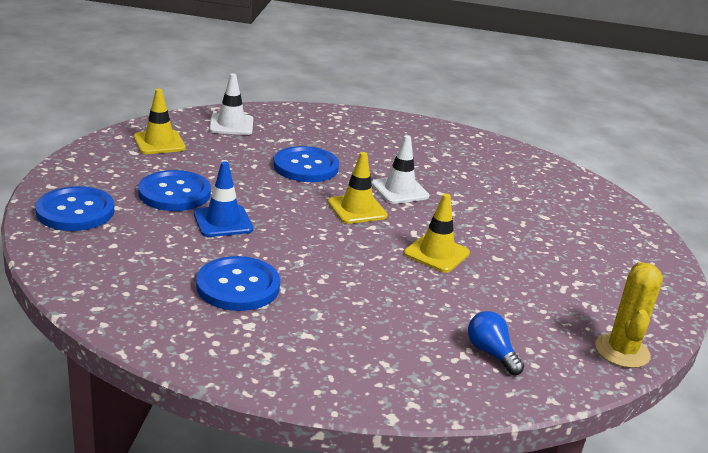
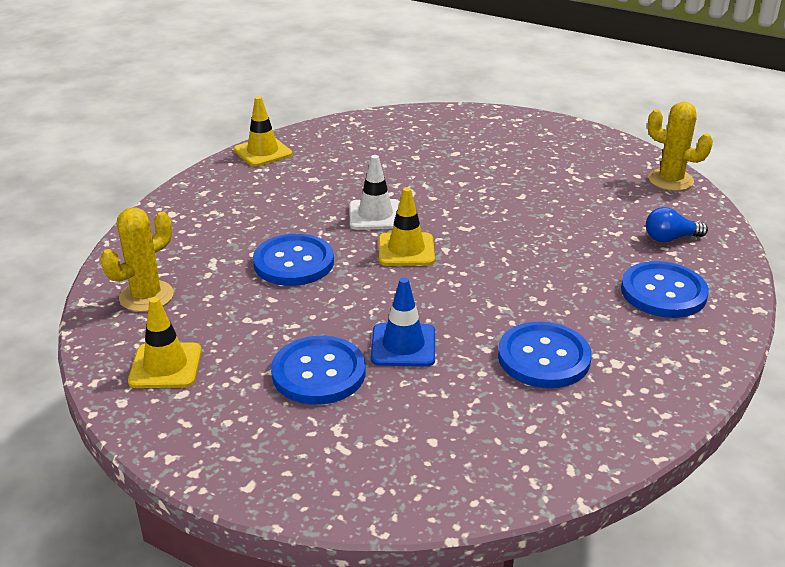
camera: 65 degrees left, 5 degrees up
(75, 211) = (335, 467): blue button -> blue button (663, 292)
(231, 125) = (146, 296): white traffic cone -> yellow cactus
(436, 253) = (507, 225): yellow traffic cone -> yellow traffic cone (263, 152)

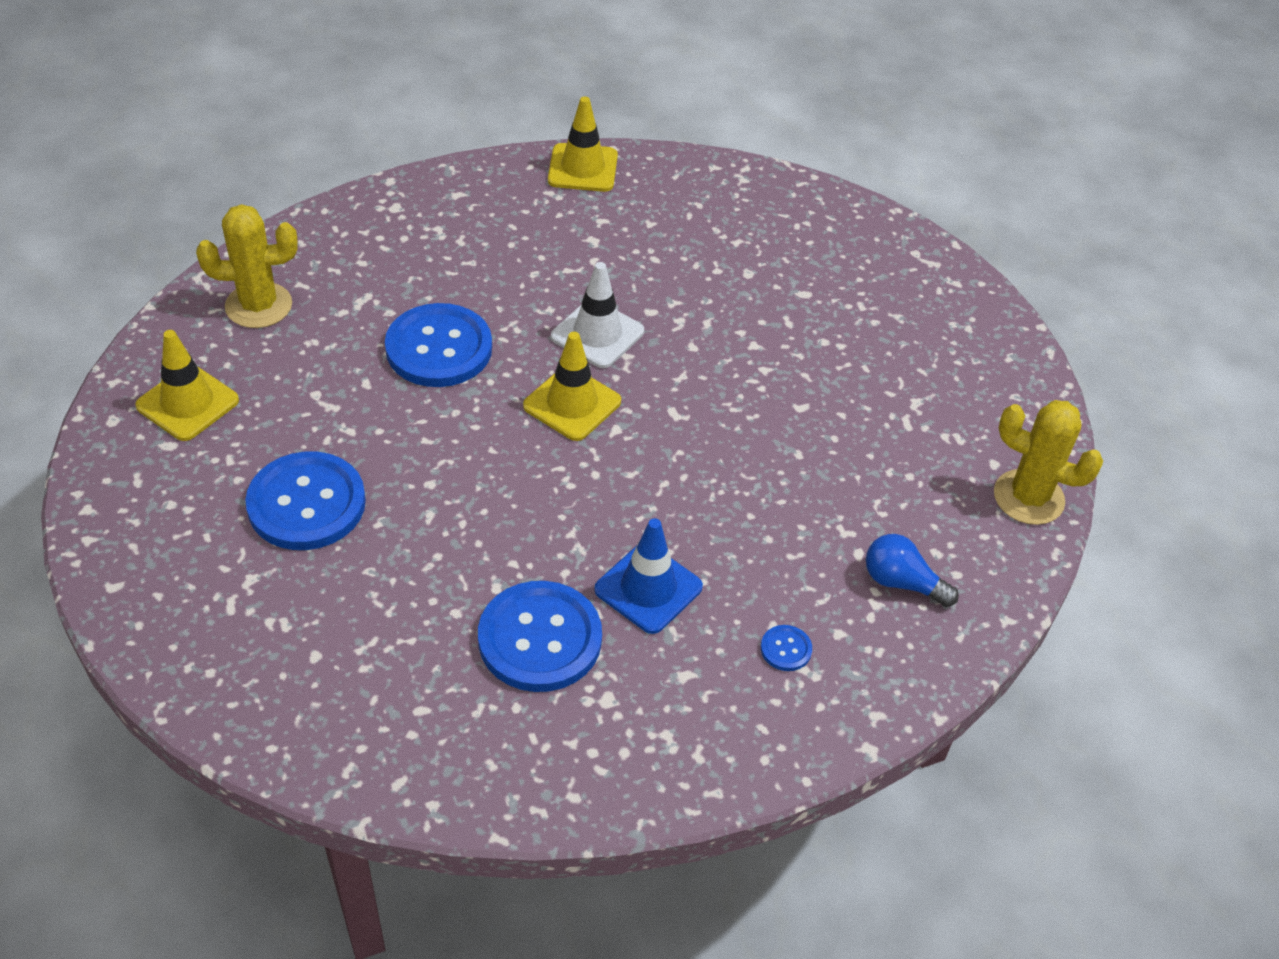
camera: 35 degrees right, 15 degrees up
(403, 345) = (421, 526): blue traffic cone -> blue traffic cone (648, 588)
(663, 292) = (786, 649): blue button -> blue button, size x0.42
(670, 180) = (1028, 497): yellow cactus -> yellow cactus turned 45 degrees counterclockwise

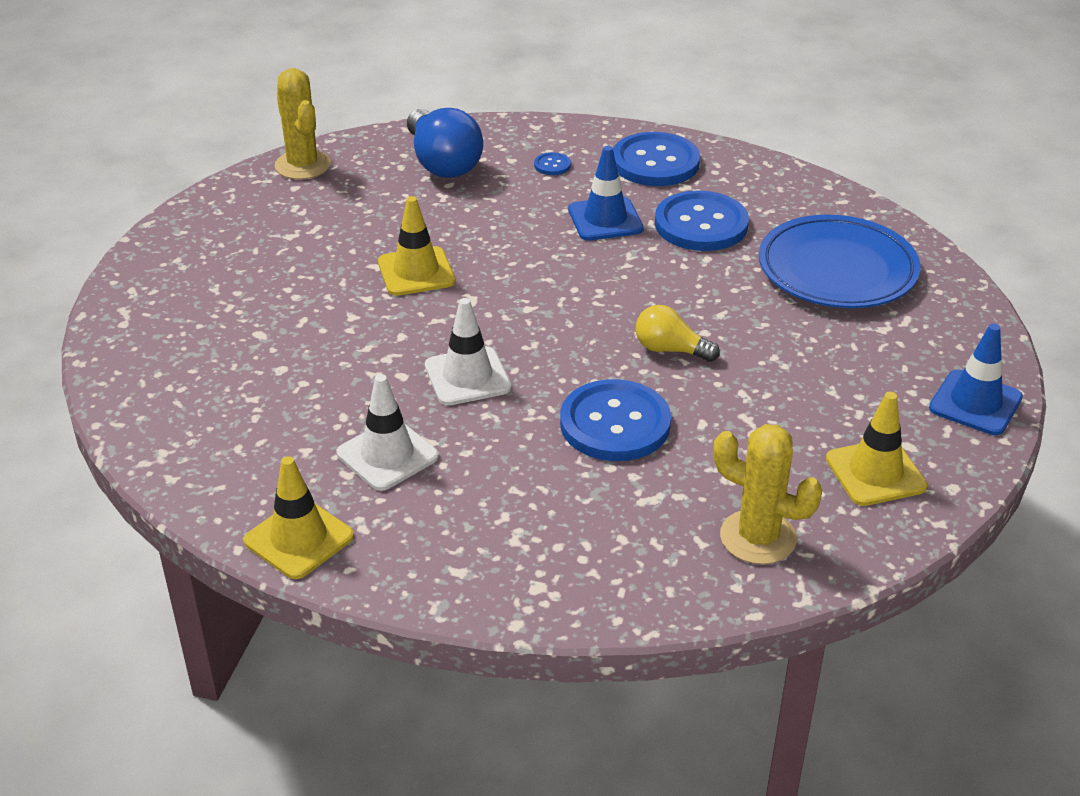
camera: 140 degrees left, 10 degrees down
(118, 524) = (975, 403): none -> blue traffic cone
(306, 504) = (812, 357): blue button -> blue button (655, 162)
(342, 644) = (837, 270): none -> blue plate
(448, 445) = (670, 350): none -> yellow light bulb
(572, 404) = (544, 337): yellow traffic cone -> yellow traffic cone (416, 272)
(588, 245) = (387, 455): none -> white traffic cone
(901, 582) = (442, 163): blue light bulb -> blue light bulb, size x1.71

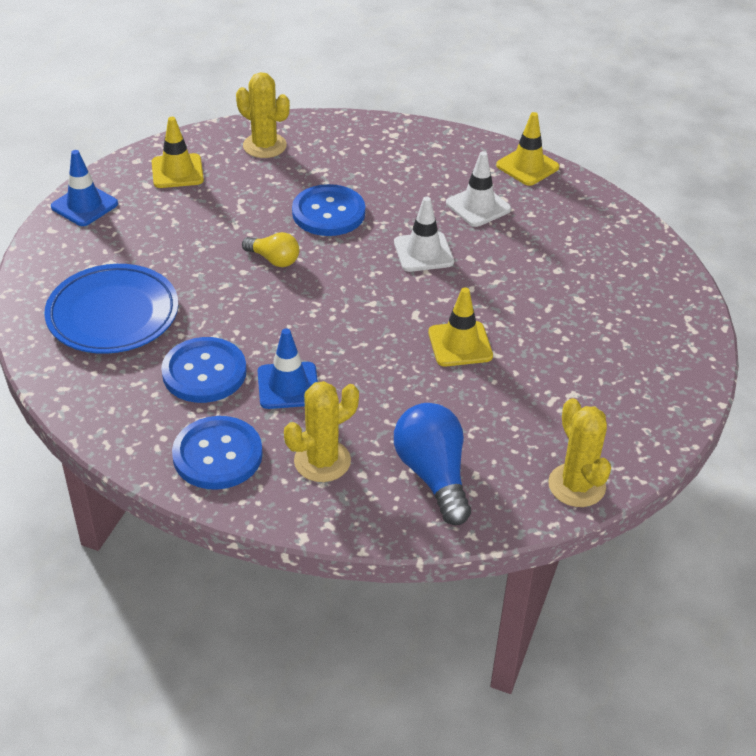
camera: 175 degrees left, 5 degrees up
(552, 165) = (322, 461): blue button -> yellow cactus

